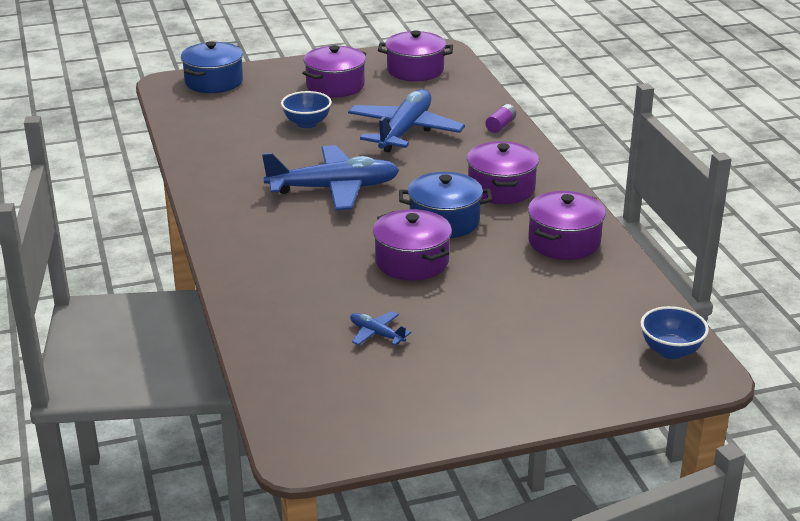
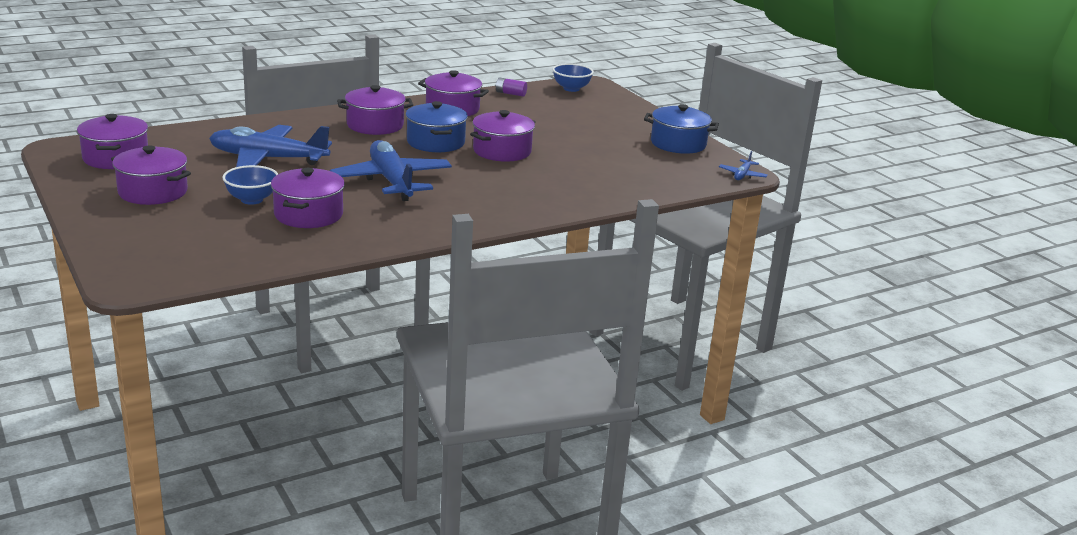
camera: 105 degrees left, 5 degrees down
(214, 82) = (130, 256): blue pot -> blue pot (678, 144)
(266, 146) = (308, 214): none -> purple pot
(376, 334) = (603, 159): blue plane -> blue plane (742, 175)
(500, 126) = (254, 125): purple battery -> purple battery (510, 93)

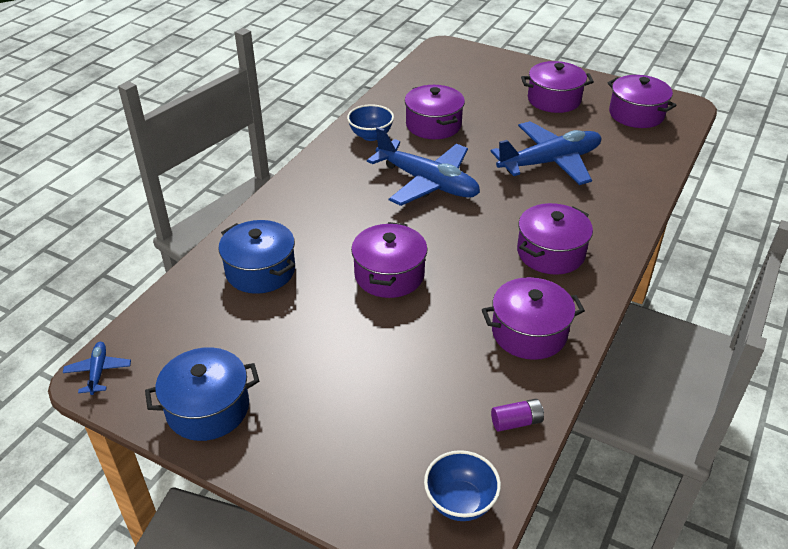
camera: 150 degrees right, 15 degrees up
(251, 200) = (488, 120): blue bowl -> blue bowl (371, 135)
(436, 142) = (463, 255): blue pot -> blue pot (260, 271)

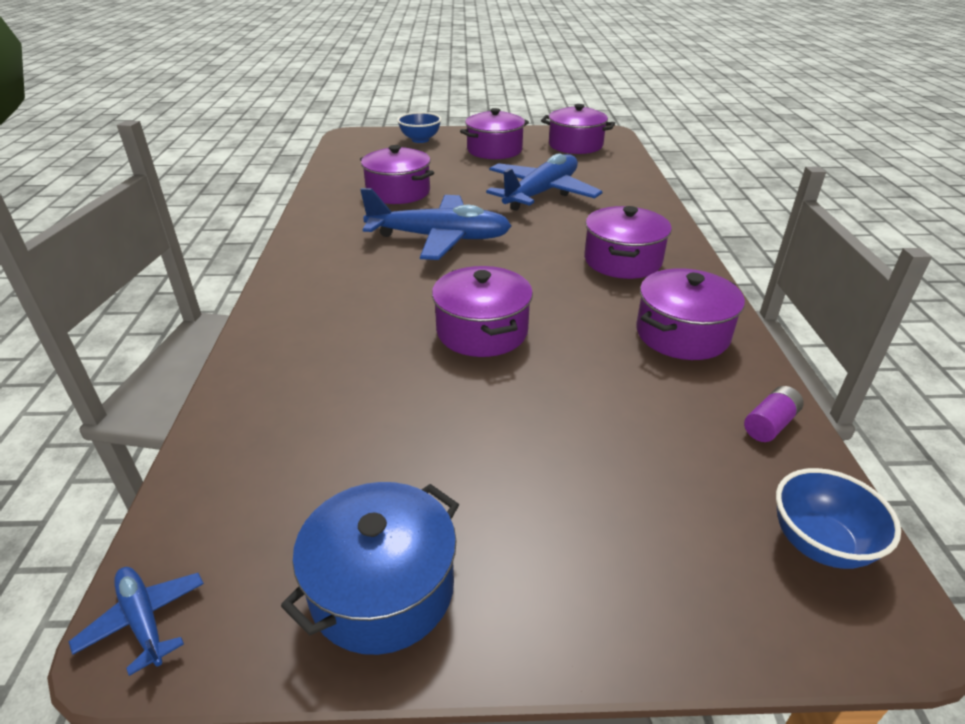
camera: 30 degrees left, 5 degrees down
(260, 271) = (315, 380): blue pot -> none
(371, 135) = (338, 215): blue bowl -> blue bowl (420, 140)

